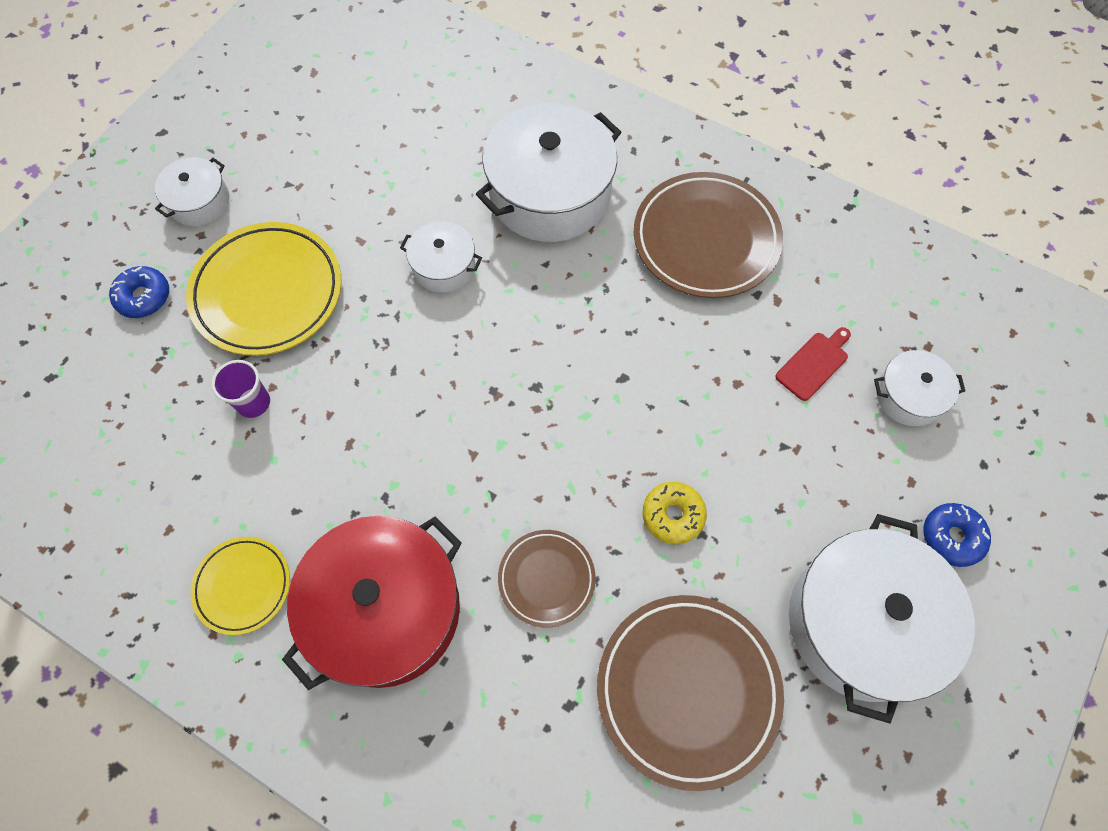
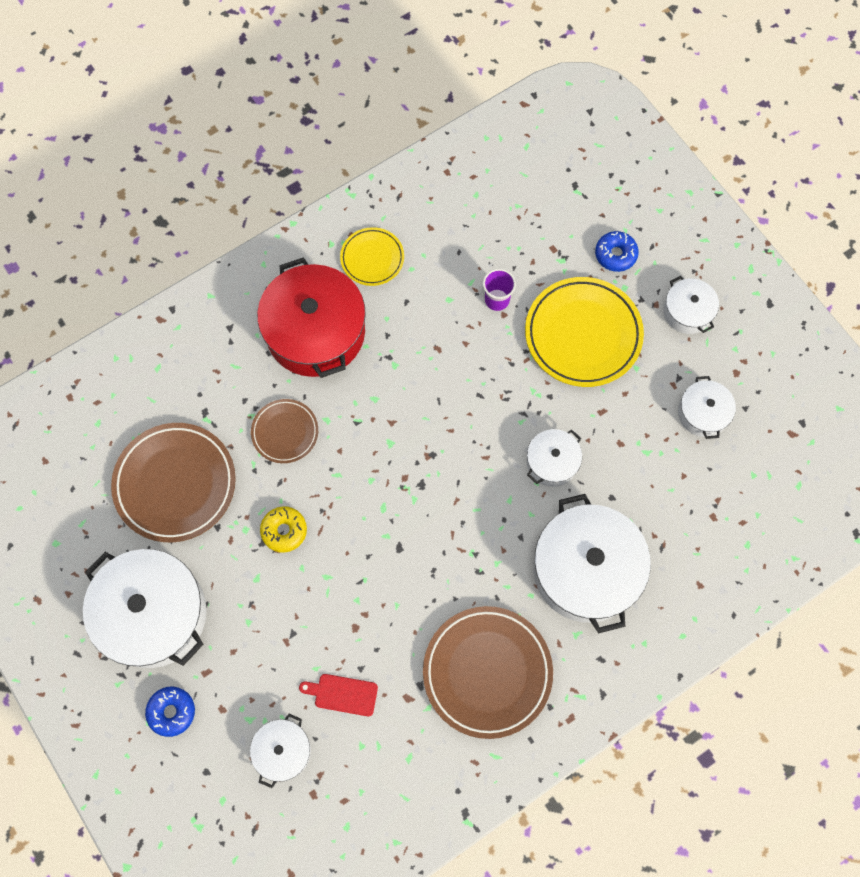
camera: 115 degrees right, 5 degrees up
(322, 150) = (702, 413): none -> white pot
(814, 364) = (342, 694): red cutting board -> red cutting board turned 120 degrees clockwise

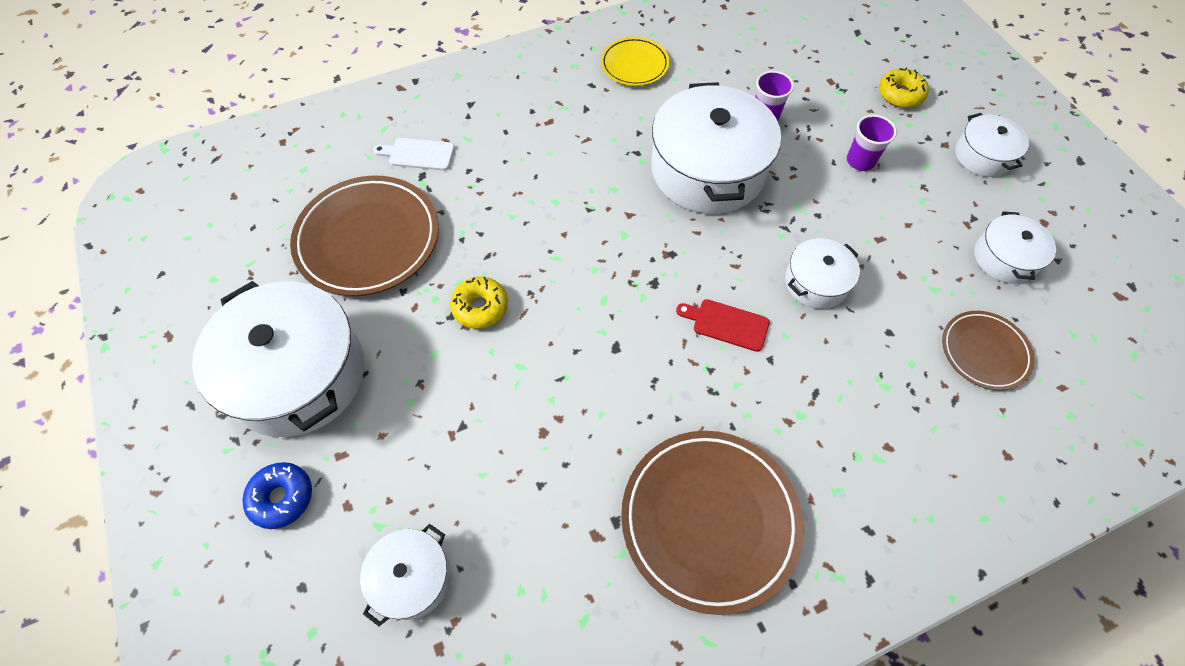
camera: 10 degrees right, 10 degrees down
(196, 390) = (418, 154): none -> white cutting board
(285, 432) = (506, 207): brown plate -> brown plate (984, 352)
(315, 332) = (561, 119): red pot -> none
(342, 694) = (509, 515): red cutting board -> red cutting board (726, 324)
(583, 334) = (860, 161): yellow plate -> purple cup
(585, 570) = (852, 411): white pot -> white pot (708, 170)
(615, 254) = (900, 94): blue donut -> yellow donut

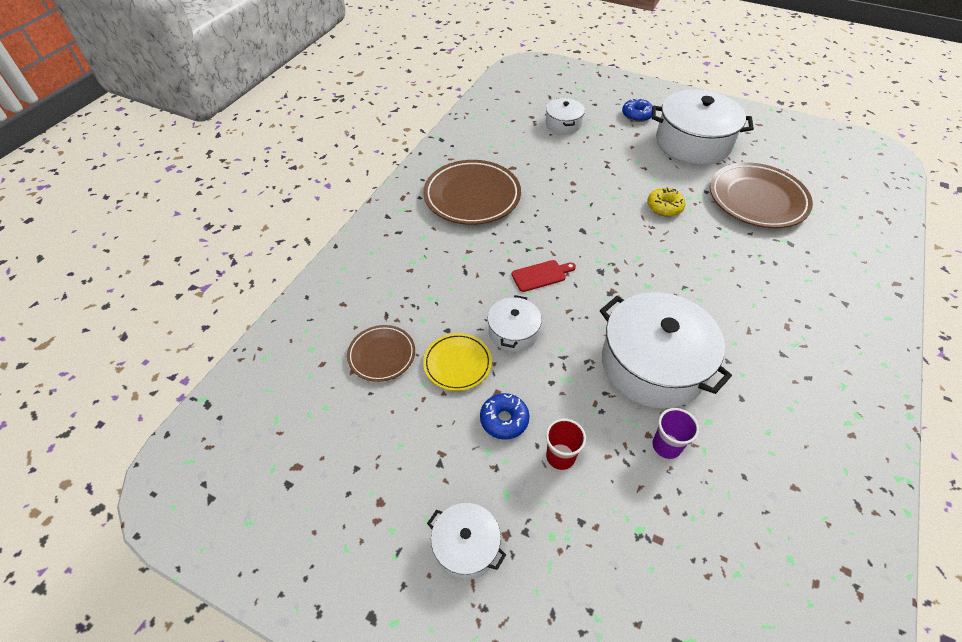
camera: 140 degrees right, 10 degrees down
(418, 154) = (812, 252): white cutting board -> none
(634, 65) = (810, 422): yellow plate -> yellow plate (457, 364)
(860, 161) = (560, 456): purple cup -> red cup
(889, 214) = (504, 420): none -> blue donut
(900, 94) = (587, 574): yellow donut -> none
(1004, 258) = (398, 440): white pot -> none

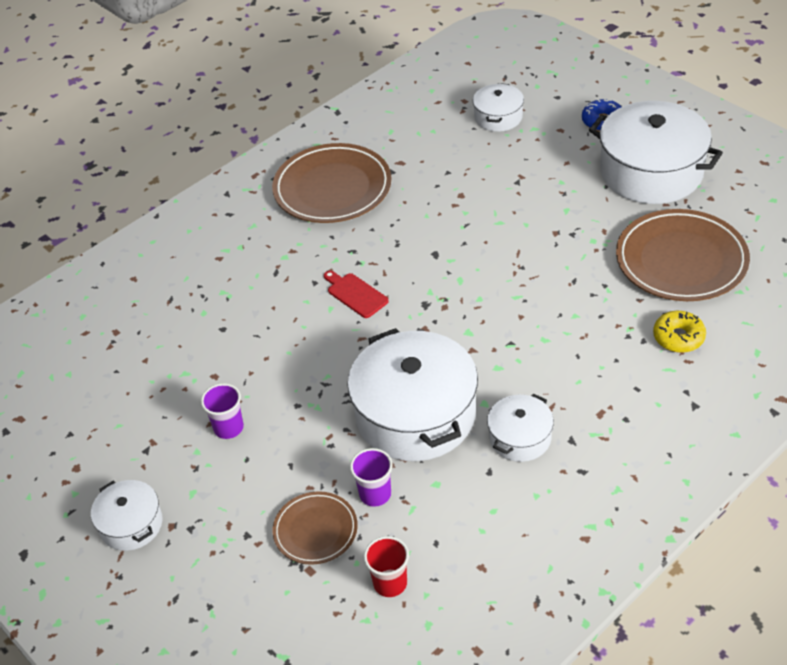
camera: 25 degrees right, 5 degrees down
(382, 355) = (145, 338): brown plate -> brown plate (315, 530)
(457, 364) = (214, 364): yellow plate -> none
(504, 420) = (228, 428): blue donut -> purple cup
(513, 332) = (289, 346): white pot -> white pot (520, 438)
(541, 275) = (355, 294): red cutting board -> red cutting board turned 135 degrees counterclockwise
(560, 456) = (263, 475): red cup -> red cup (390, 583)
(664, 207) = (554, 246): yellow donut -> yellow donut (678, 337)

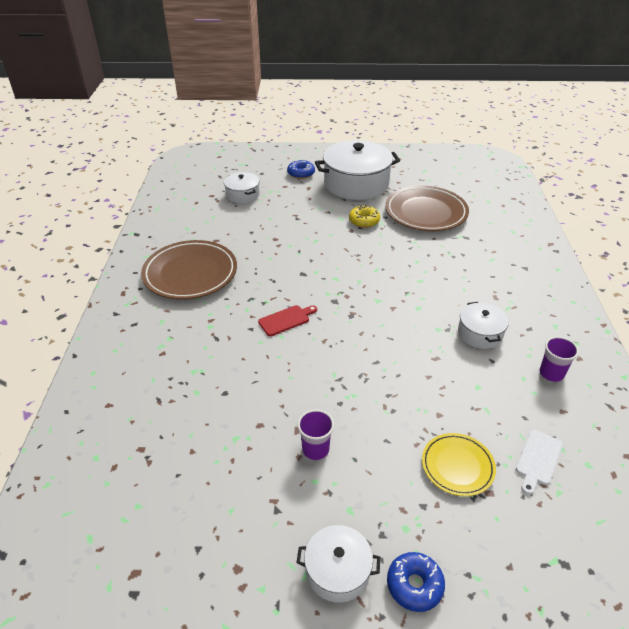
camera: 50 degrees left, 5 degrees down
(165, 578) = (414, 585): none -> blue donut
(315, 530) = (457, 466): brown plate -> yellow plate
(355, 294) = (286, 320): red cutting board -> red cutting board turned 150 degrees clockwise
(375, 494) = (457, 418): purple cup -> purple cup (551, 373)
(390, 583) = (538, 460): red cup -> white cutting board
(415, 415) = (414, 359): white pot -> none
(678, 337) = (474, 244): yellow donut -> yellow donut (364, 221)

